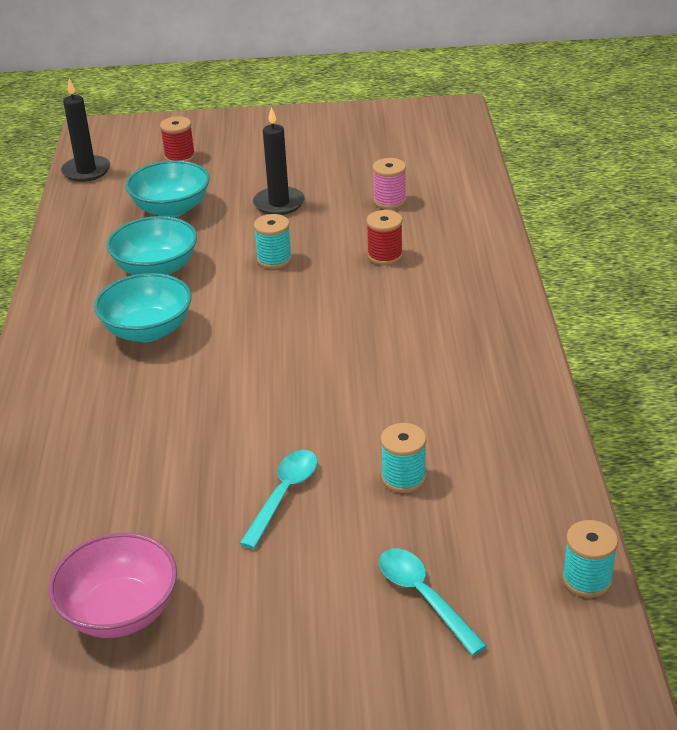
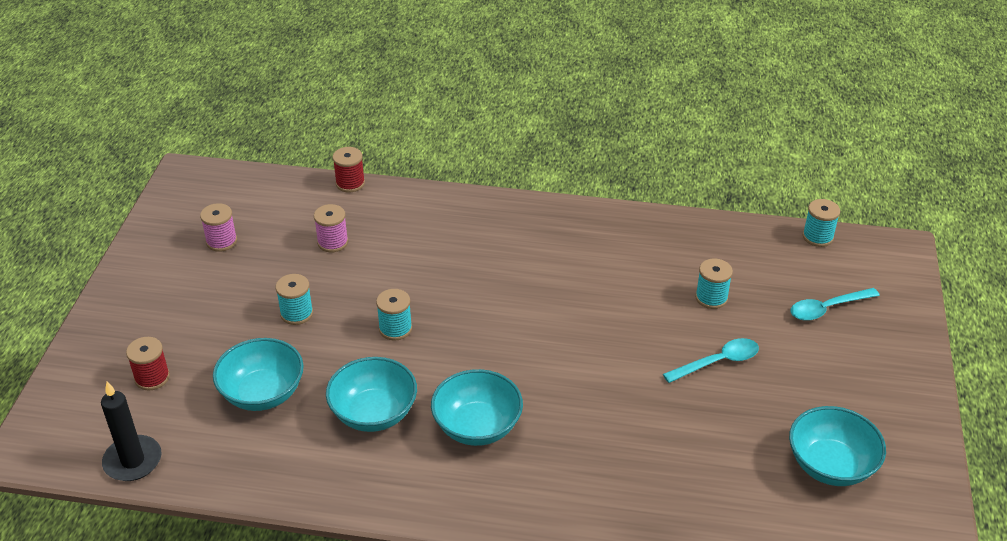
camera: 80 degrees left, 5 degrees up
(120, 612) = (830, 465): pink bowl -> turquoise bowl
(279, 204) = (296, 313): black candle -> turquoise spool
(284, 494) = (718, 362): turquoise spoon -> turquoise spoon turned 120 degrees clockwise
(364, 147) = (221, 241): none -> pink spool
(385, 256) = (421, 260): red spool -> red spool (350, 183)

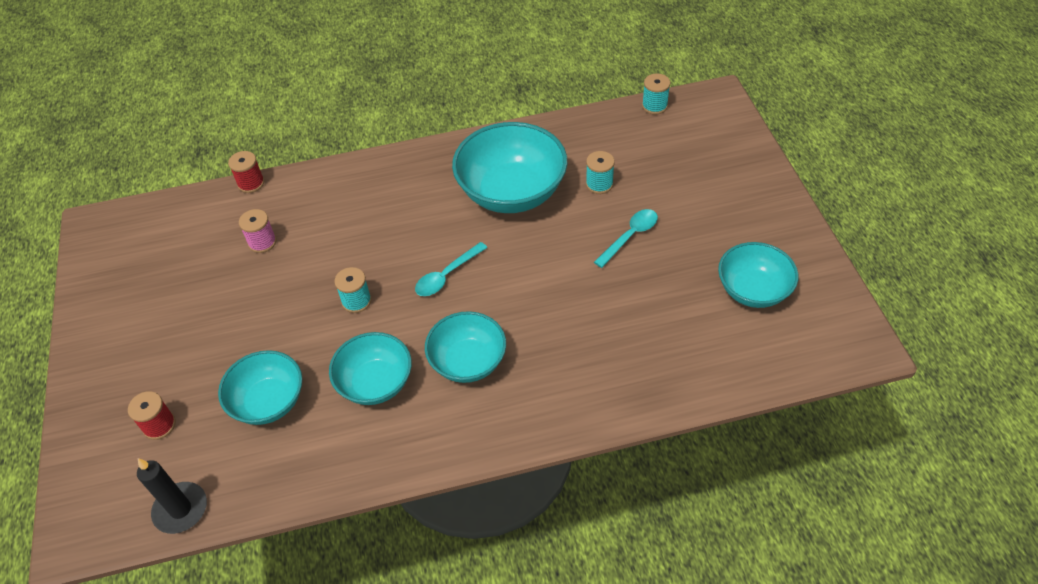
camera: 20 degrees left, 10 degrees up
(221, 241) = (160, 275): pink spool -> none
(296, 313) = (262, 318): turquoise spool -> none
(610, 275) = (511, 192): none -> turquoise bowl
(826, 309) = (689, 163): turquoise spoon -> turquoise spoon (446, 276)

